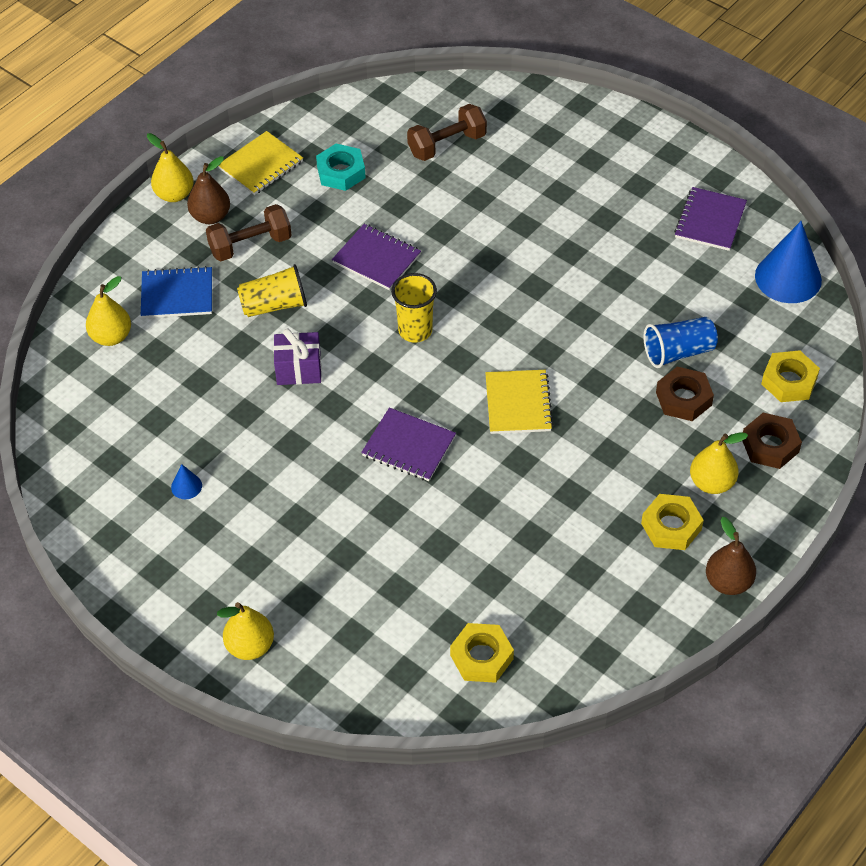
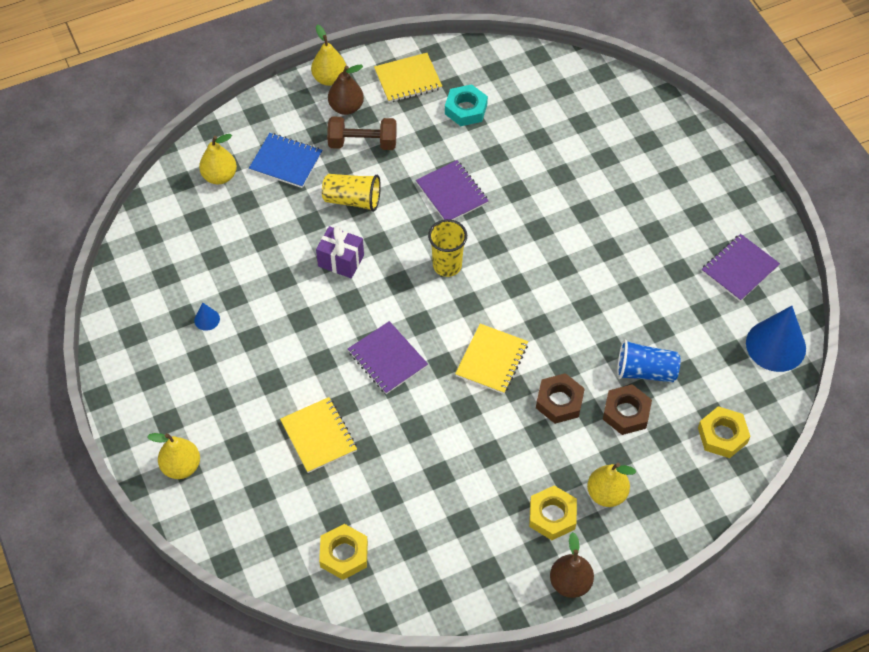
camera: 25 degrees right, 5 degrees up
(382, 552) = (319, 436): none -> yellow notebook
(447, 145) = (562, 118): brown dumbbell -> none
(770, 445) = (673, 483): brown nut -> brown nut (559, 401)

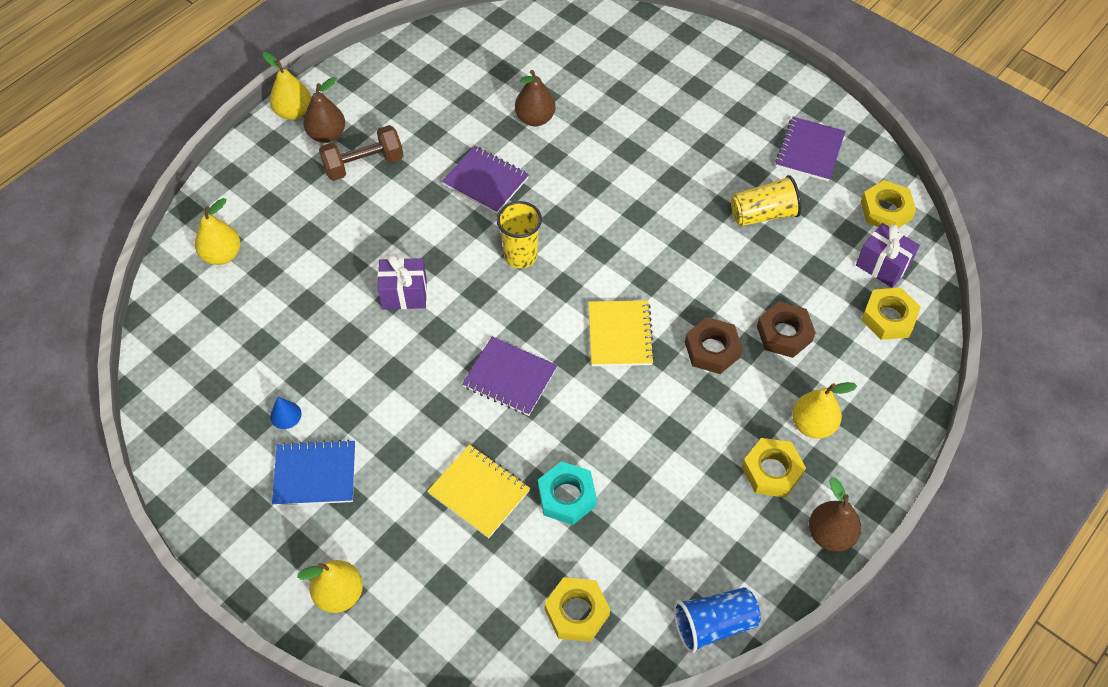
camera: 25 degrees left, 0 degrees up
(286, 162) = (289, 213): blue notebook -> blue notebook (315, 474)
(352, 200) = (384, 226): yellow cup -> yellow cup (763, 214)
(408, 79) = (378, 85): yellow notebook -> none
(466, 109) = (455, 93): turquoise nut -> turquoise nut (567, 496)
(520, 155) = (535, 118): none -> brown pear
(645, 371) = (778, 285): blue cup -> blue cup (713, 624)
(744, 390) = (882, 265): none -> purple gift
(775, 345) = (886, 210): blue cone -> yellow nut

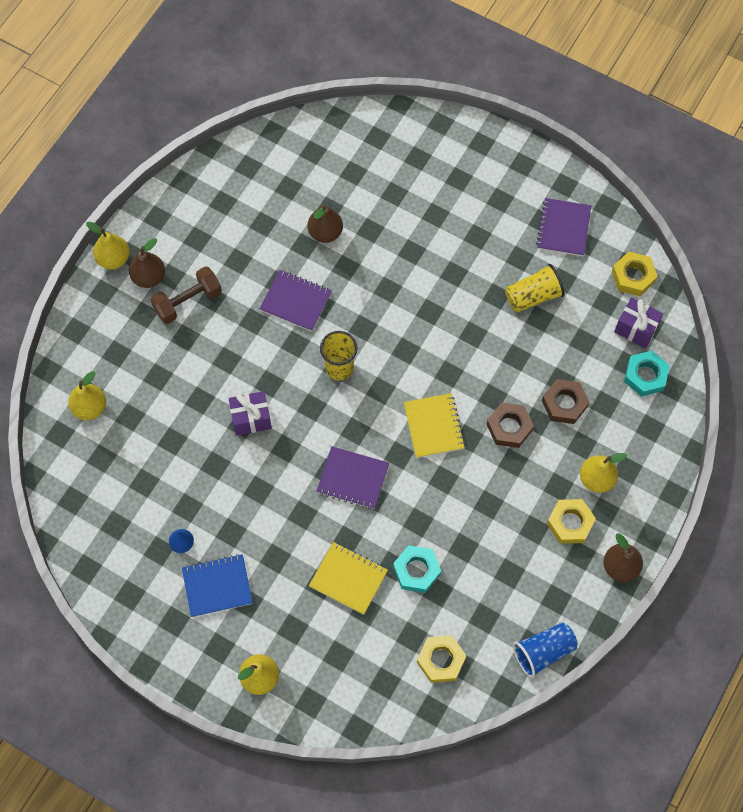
camera: 10 degrees left, 10 degrees up
(888, 318) = (645, 376): yellow nut -> turquoise nut

